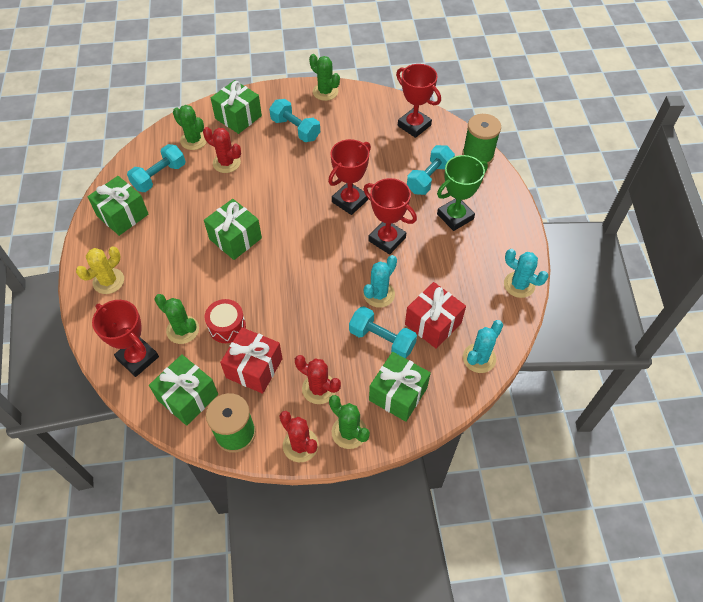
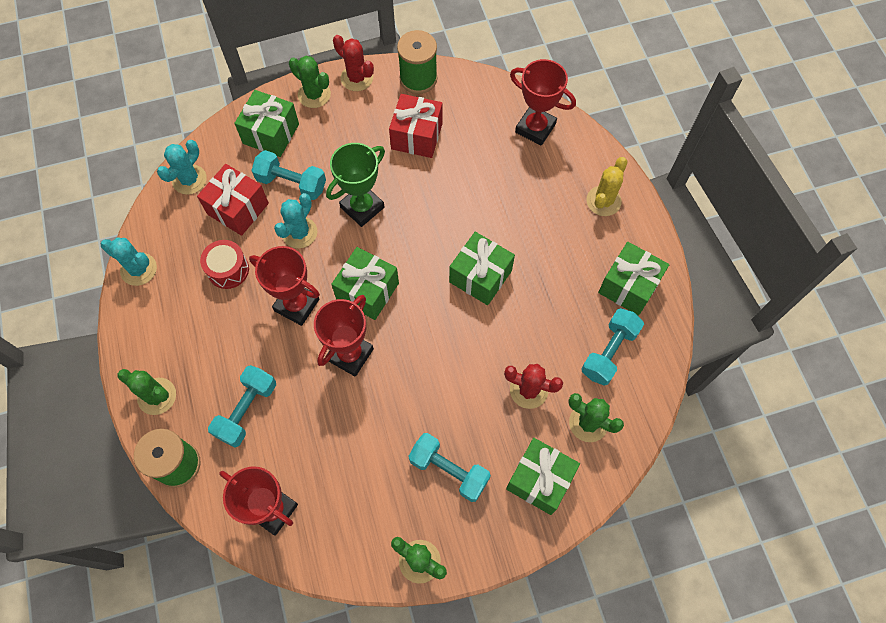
camera: 170 degrees right, 10 degrees up
(183, 330) = (501, 162): green cactus -> green cactus (157, 396)
(187, 397) = (472, 101): green gift -> green gift (367, 291)
(227, 327) = (456, 172): red drum -> red drum (228, 270)
(319, 388) = (348, 127): red cactus -> none
(455, 216) = (212, 352): green trophy -> green trophy (362, 207)

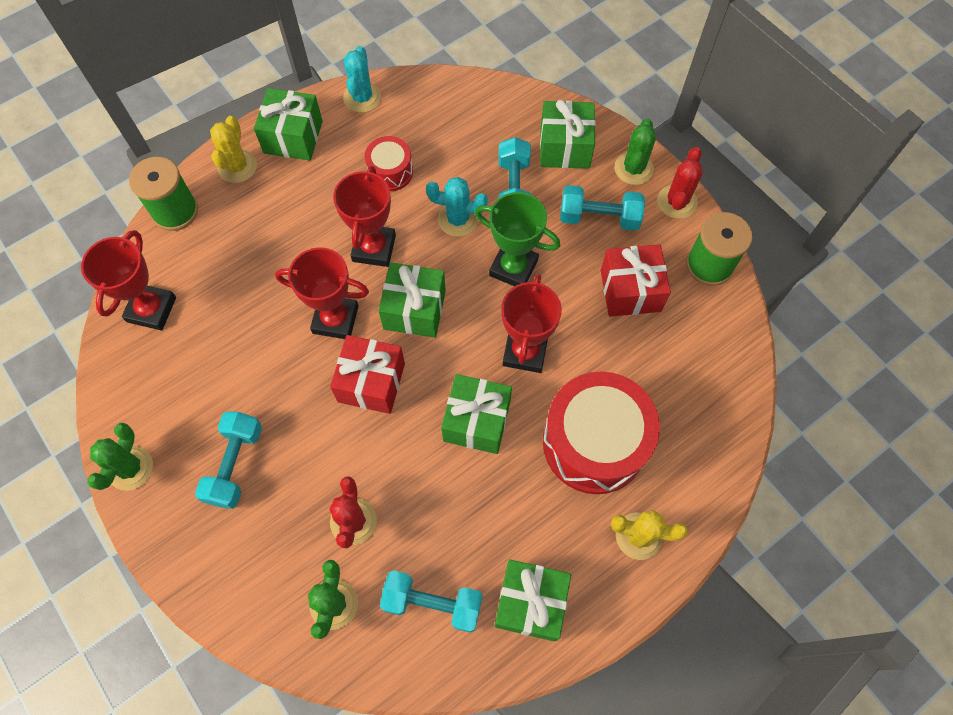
camera: 70 degrees right, 0 degrees up
(157, 396) = (237, 166): green cactus -> yellow cactus
(189, 179) = (477, 98): turquoise cactus -> none
(238, 209) = (462, 153): red gift -> red gift (371, 382)
(246, 410) = (246, 247): turquoise dumbbell -> turquoise dumbbell (599, 217)
(526, 203) = (594, 443): none -> red drum
(535, 128) = (706, 419): red trophy -> red trophy (525, 352)
(540, 480) = (250, 567): green gift -> green gift (293, 137)

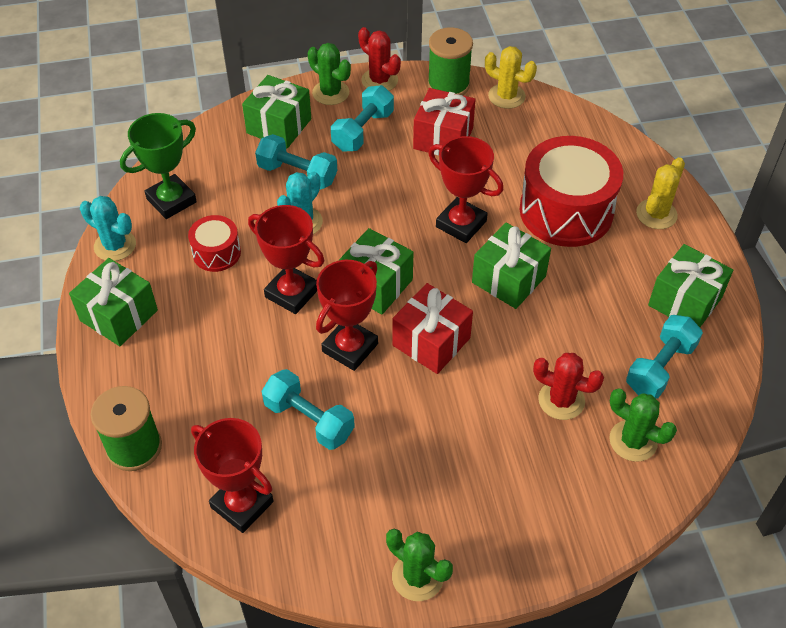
camera: 65 degrees left, 15 degrees down
(235, 465) = (460, 479): turquoise dumbbell -> turquoise dumbbell (309, 420)
(237, 166) = (119, 374): yellow cactus -> yellow cactus (506, 96)
(513, 268) = (376, 202): green trophy -> green trophy (171, 200)

